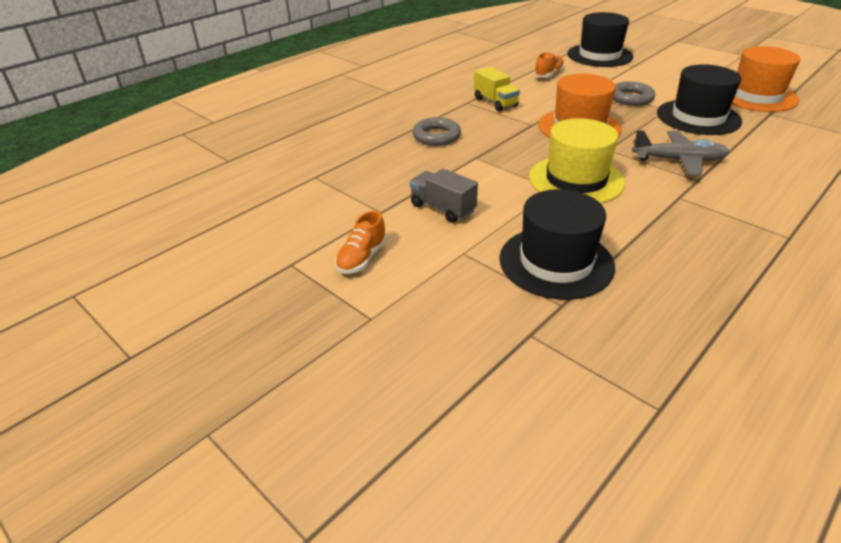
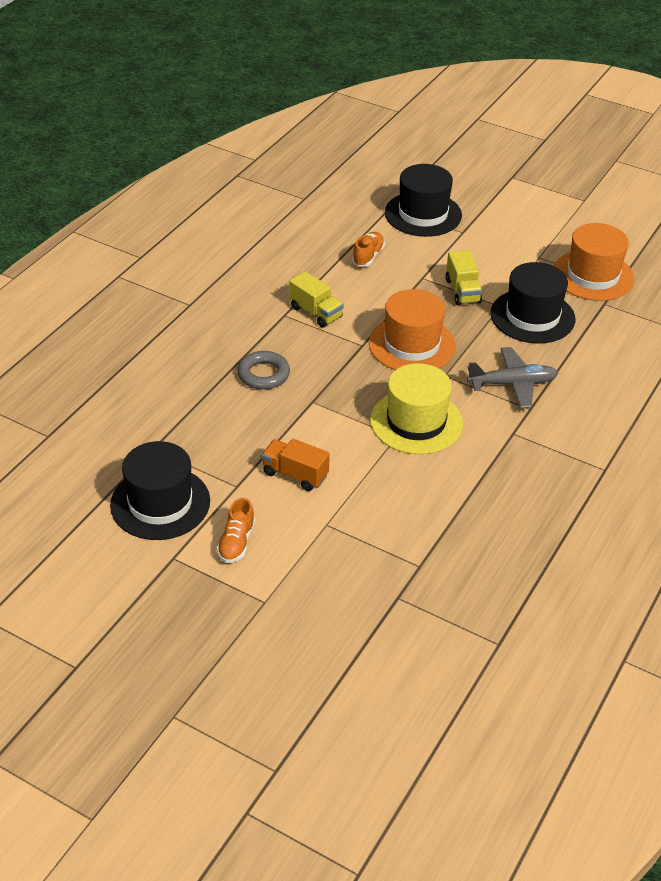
camera: 15 degrees left, 5 degrees up
(442, 208) = (295, 474): grey truck -> orange truck
(556, 262) = (409, 523): black hat -> black hat (160, 503)
(631, 98) = (462, 291): grey ring -> yellow truck

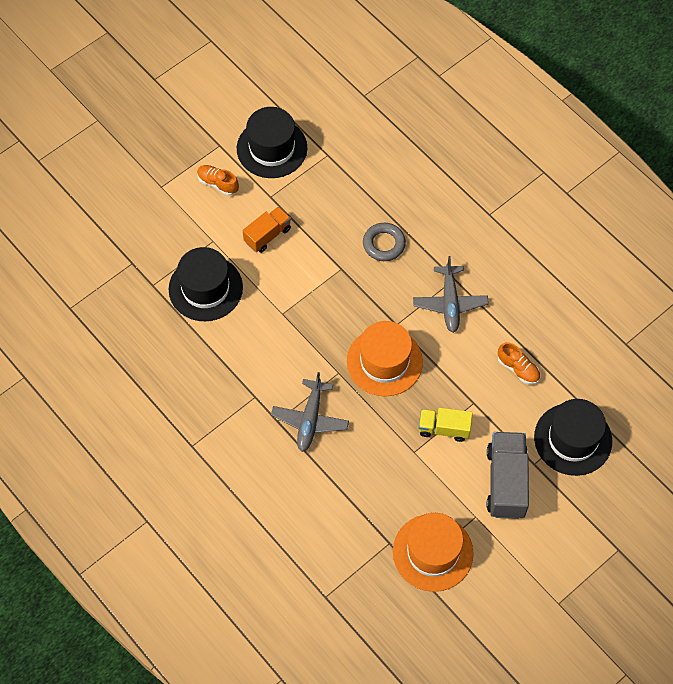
camera: 110 degrees right, 20 degrees up
(316, 312) = (450, 303): yellow truck -> grey plane
(416, 422) = (292, 332): yellow hat -> none
(492, 245) = (506, 482): none -> grey truck
(532, 316) = (390, 472): black hat -> black hat (205, 288)

